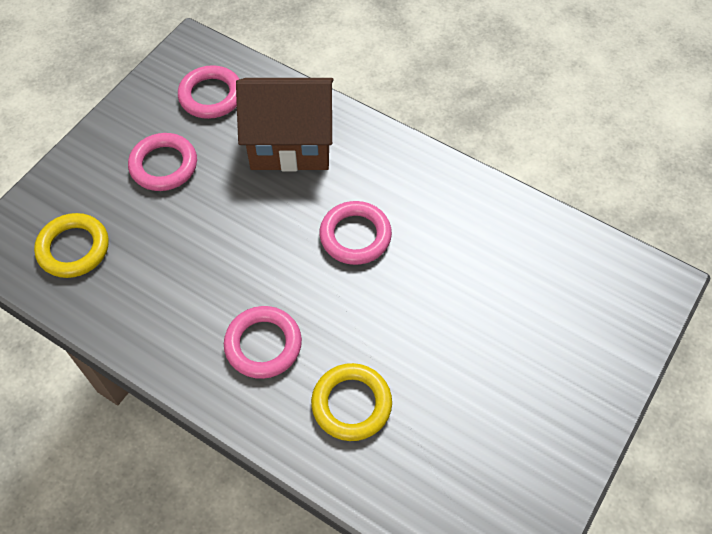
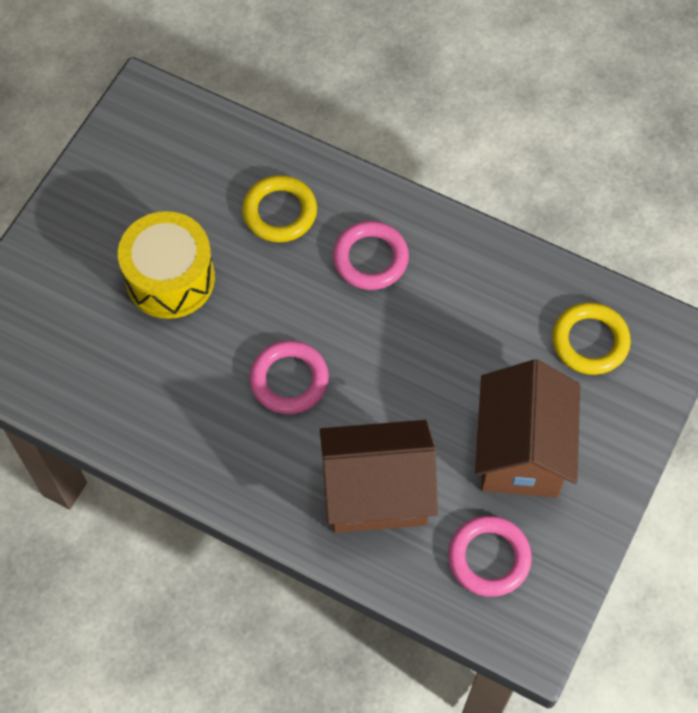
camera: 175 degrees right, 5 degrees up
(164, 165) = (521, 451): pink ring -> brown house
(467, 340) = (170, 278): none -> yellow drum

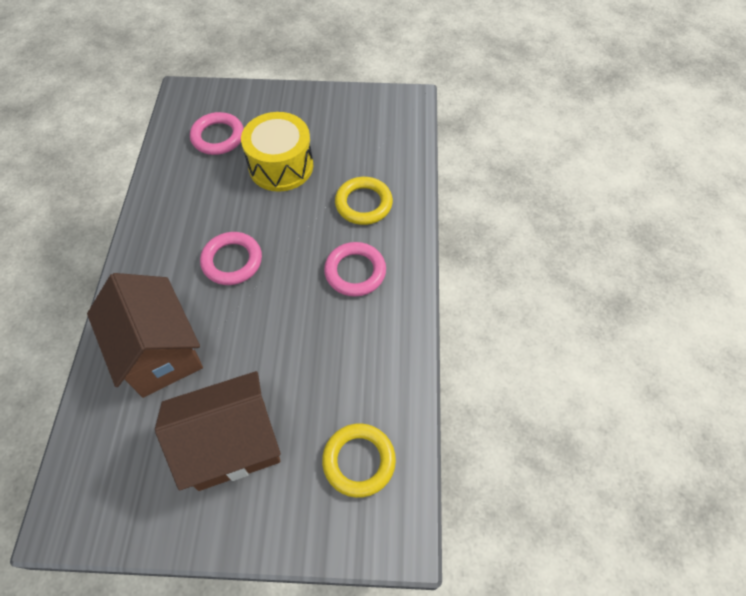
camera: 65 degrees right, 5 degrees down
(489, 558) = (126, 456): pink ring -> pink ring (218, 137)

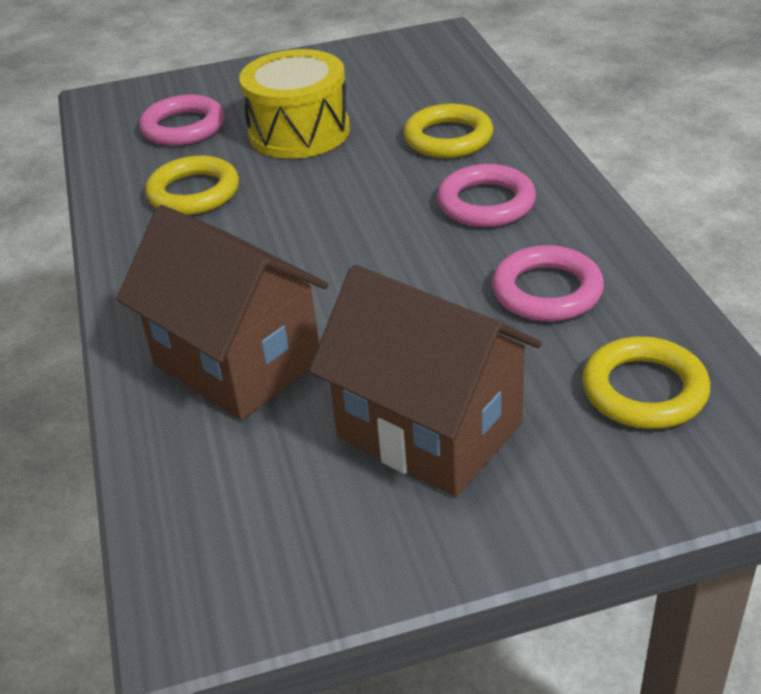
camera: 15 degrees left, 20 degrees down
(198, 200) = (194, 192): none -> yellow ring
(232, 261) = (290, 239): pink ring -> pink ring (547, 291)
(232, 444) = (429, 430): brown house -> brown house turned 75 degrees clockwise

